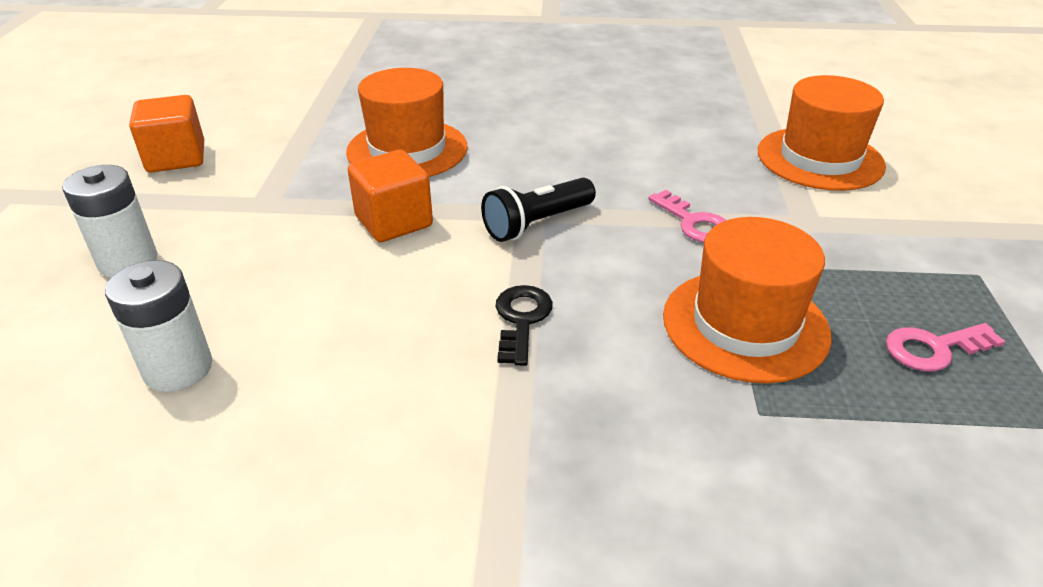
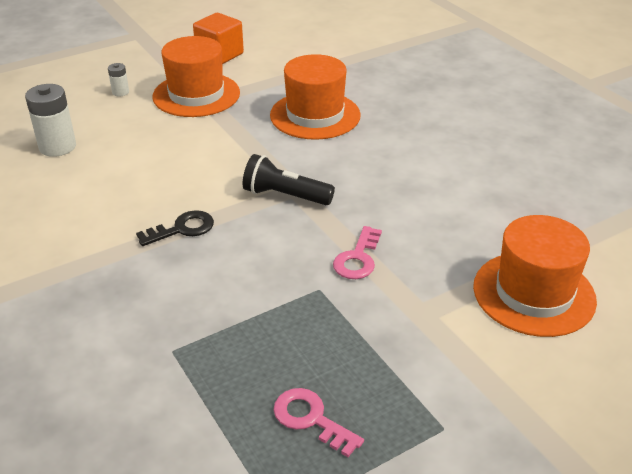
camera: 55 degrees right, 0 degrees up
(128, 261) = (120, 92): white battery -> white battery, size x0.51
(394, 221) = (233, 146): orange cube -> none
(745, 325) = (257, 318): orange hat -> orange hat (196, 95)

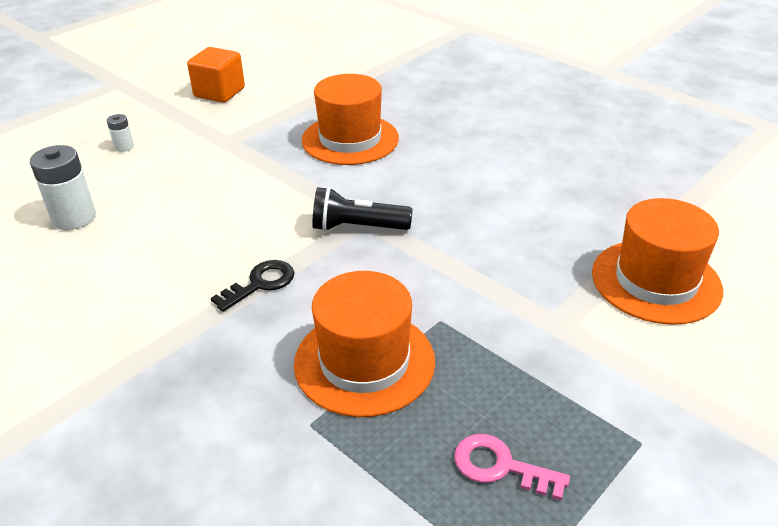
camera: 15 degrees left, 0 degrees up
(196, 95) = (212, 137): orange hat -> orange hat (364, 362)
(358, 258) = (465, 279): pink key -> none

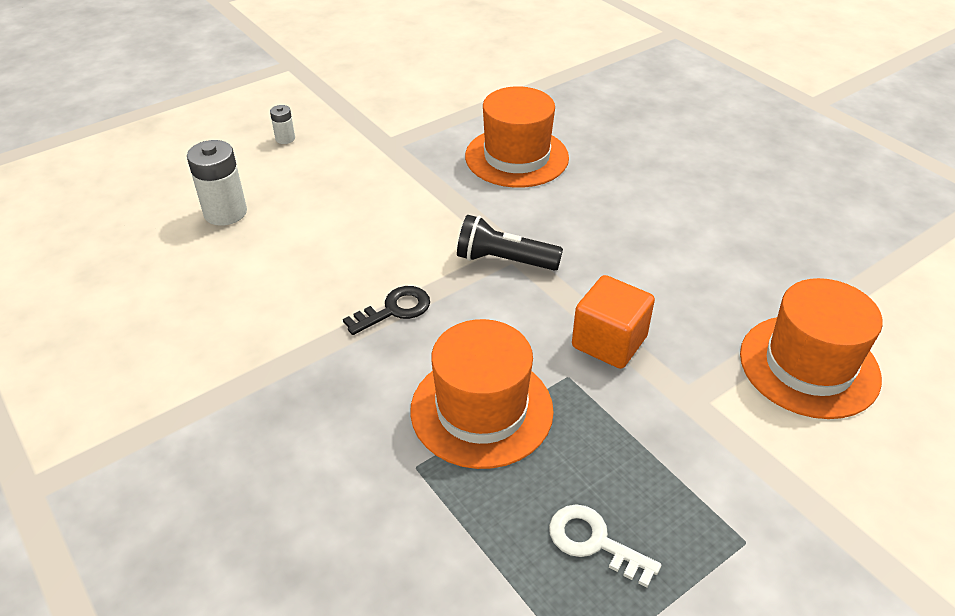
camera: 10 degrees right, 5 degrees up
(219, 92) = (391, 86): orange cube -> orange cube (609, 342)
(500, 466) = (594, 542): pink key -> white key

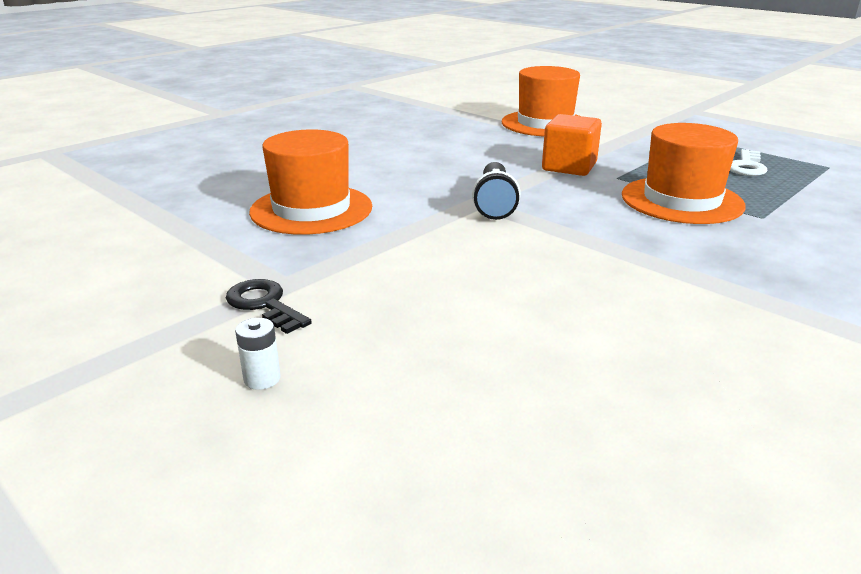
camera: 100 degrees left, 15 degrees down
(225, 212) = (494, 394): white battery -> none
(394, 310) = (601, 243): black key -> black key (264, 304)

